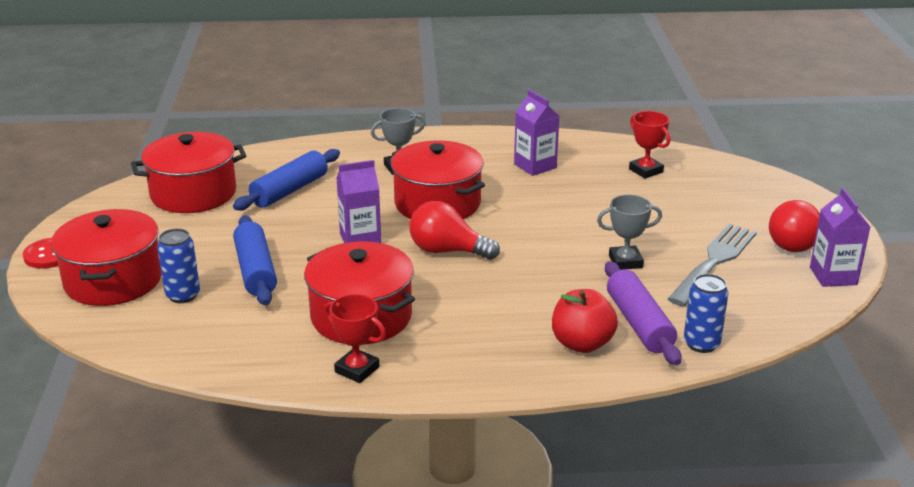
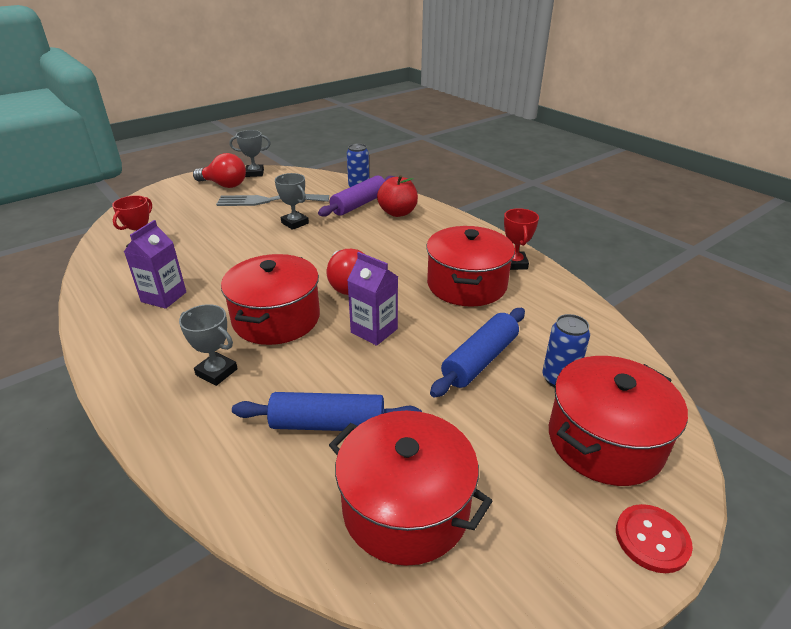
camera: 125 degrees left, 5 degrees up
(833, 276) = (254, 173): purple carton -> grey trophy

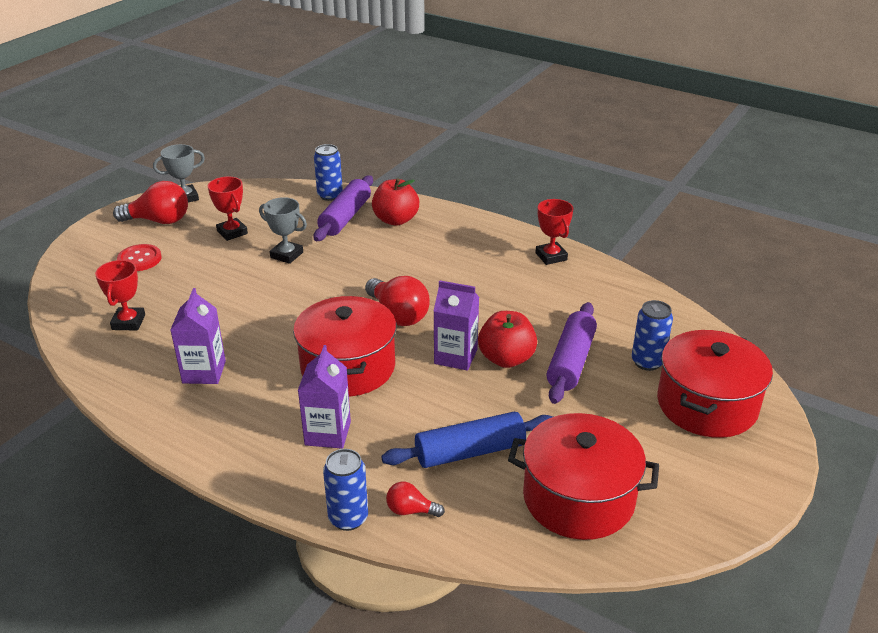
camera: 20 degrees left, 0 degrees up
(172, 459) = (348, 518): none -> blue can
(216, 372) = (328, 433): grey trophy -> purple carton
(232, 468) = (411, 510): none -> red light bulb
(268, 201) = (232, 232): grey fork -> red trophy
(419, 343) = (506, 359): none -> red apple
(466, 284) = (517, 289): red pot -> none
(480, 360) = (570, 361): blue rolling pin -> purple rolling pin
(652, 539) = (770, 467): red button -> red button (139, 259)

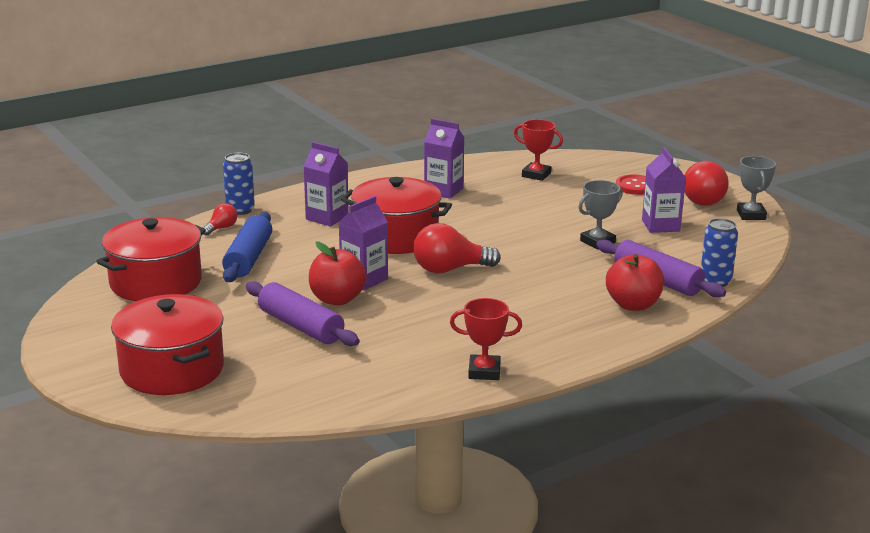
camera: 115 degrees right, 10 degrees down
(232, 232) = (660, 225): red trophy -> purple carton
(647, 362) = (257, 362): blue can -> none

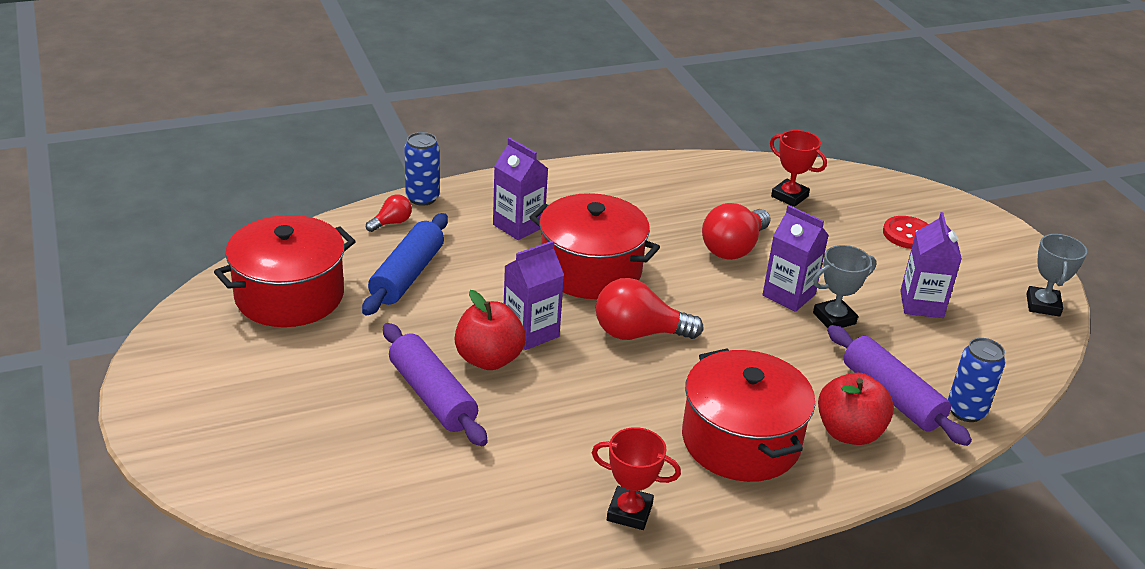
camera: 10 degrees right, 10 degrees up
(172, 369) = (261, 438): red pot -> red pot (741, 441)
(443, 191) = (669, 204): purple carton -> purple carton (788, 295)
(706, 200) = (991, 270): red light bulb -> red light bulb (733, 248)

